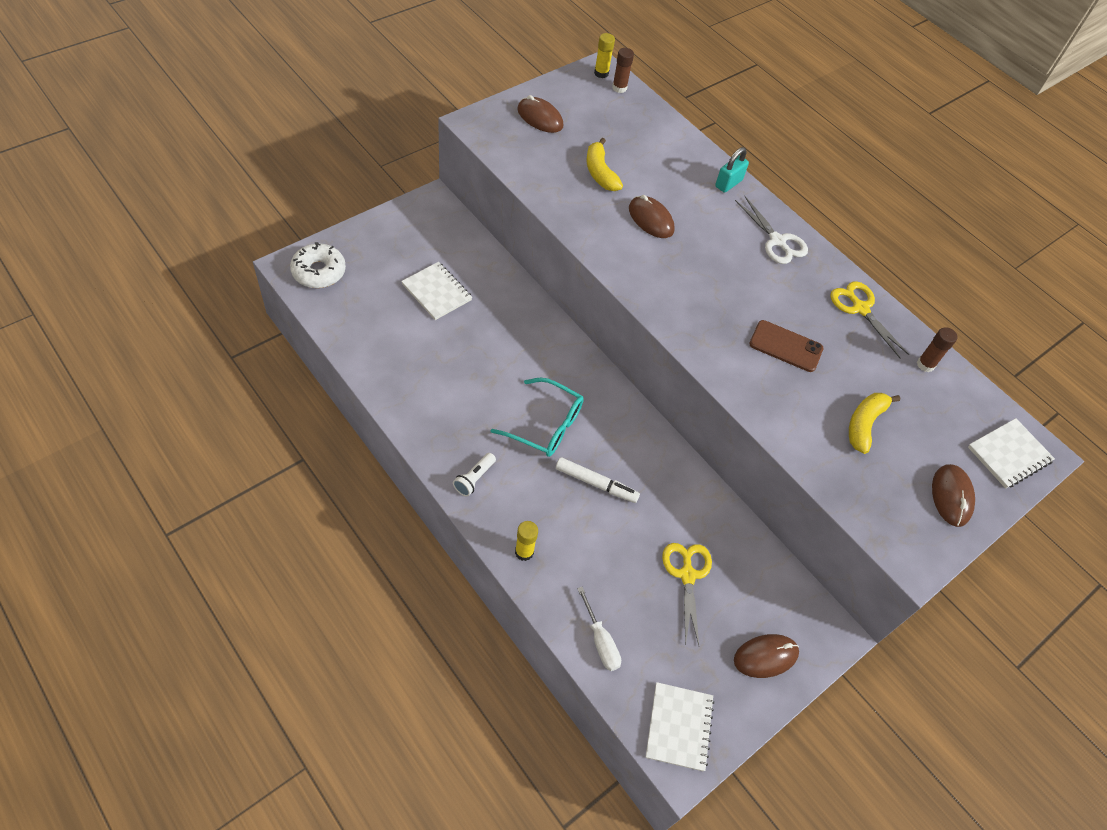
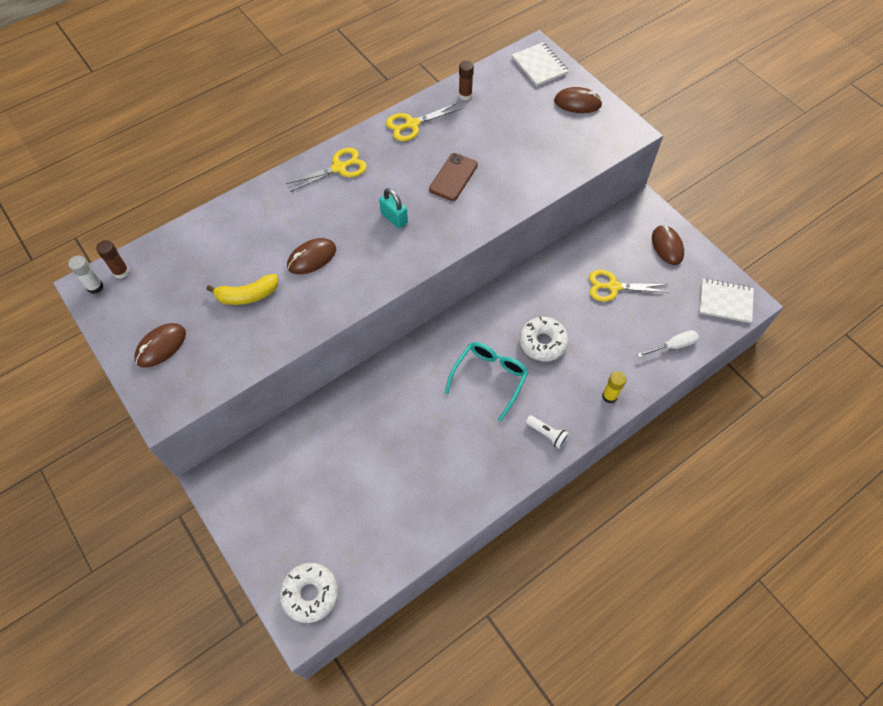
camera: 80 degrees left, 5 degrees up
(437, 292) = (340, 472): white notebook -> none
(596, 484) = (542, 342): white marker -> white donut
(601, 73) = (95, 287): yellow glue stick -> white glue stick
(728, 183) = (267, 194): turquoise padlock -> turquoise padlock (394, 218)
(777, 241) = (339, 168): white scissors -> yellow scissors
(864, 424) = (523, 140): yellow banana -> none

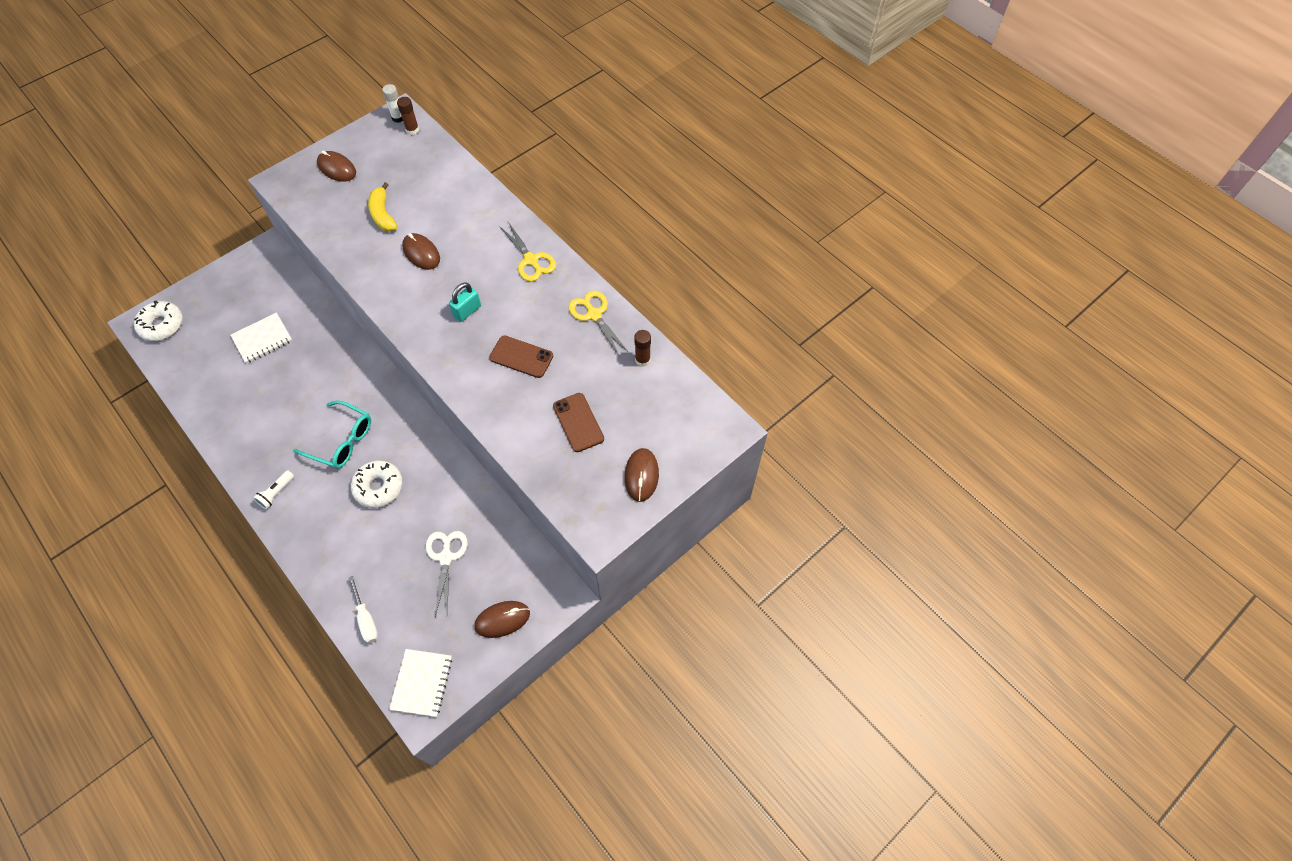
camera: 85 degrees right, 0 degrees up
(525, 140) = (578, 422): none -> brown phone
(539, 66) = (700, 433): white notebook -> white notebook (262, 339)
(609, 396) = (311, 551): yellow glue stick -> none
(613, 287) = (446, 557): yellow scissors -> white scissors

